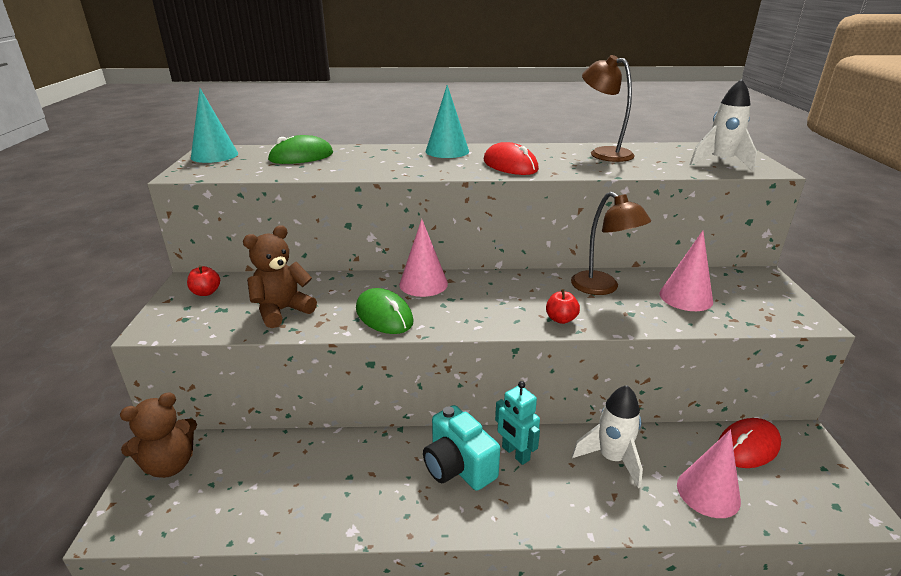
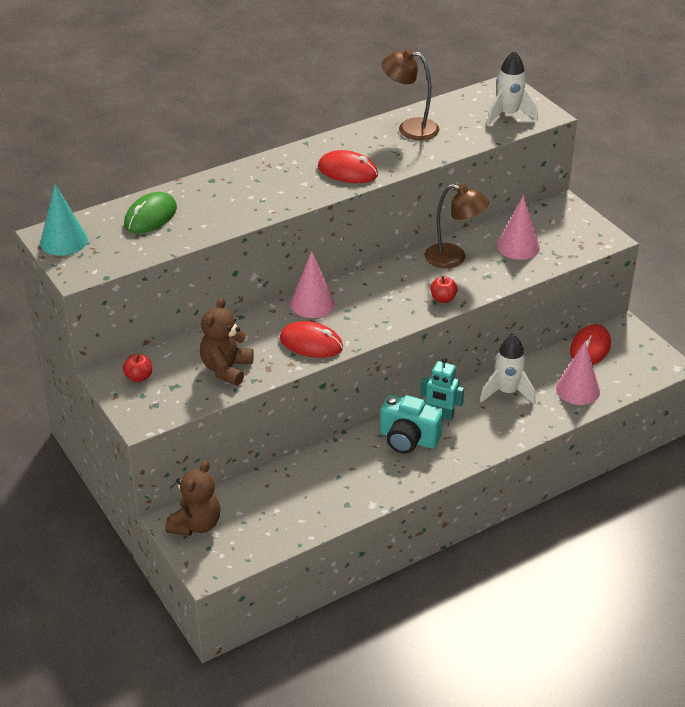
camera: 30 degrees left, 10 degrees up
(384, 315) = (311, 343): green mouse -> red mouse
(447, 151) = (274, 166): turquoise cone -> none

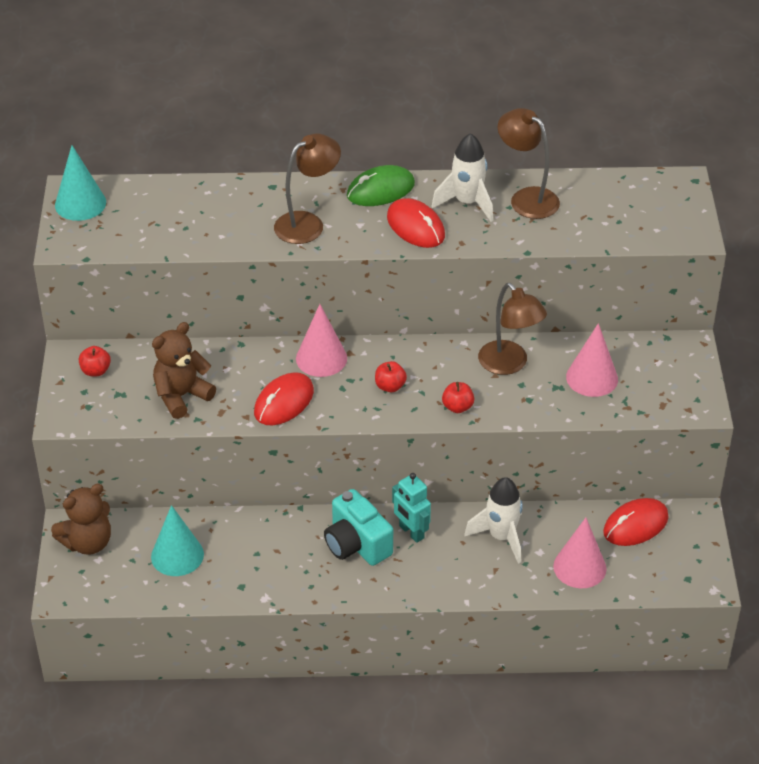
camera: 30 degrees right, 5 degrees up
(150, 216) = (180, 206): green mouse -> green mouse (380, 190)
(263, 195) = (307, 223): none -> brown lamp
(277, 503) = (177, 555): none -> turquoise cone
(311, 343) = (284, 402): red mouse -> red mouse turned 75 degrees clockwise
(381, 303) = (390, 386): none -> red apple
(508, 115) = (650, 220): white rocket -> white rocket (467, 203)

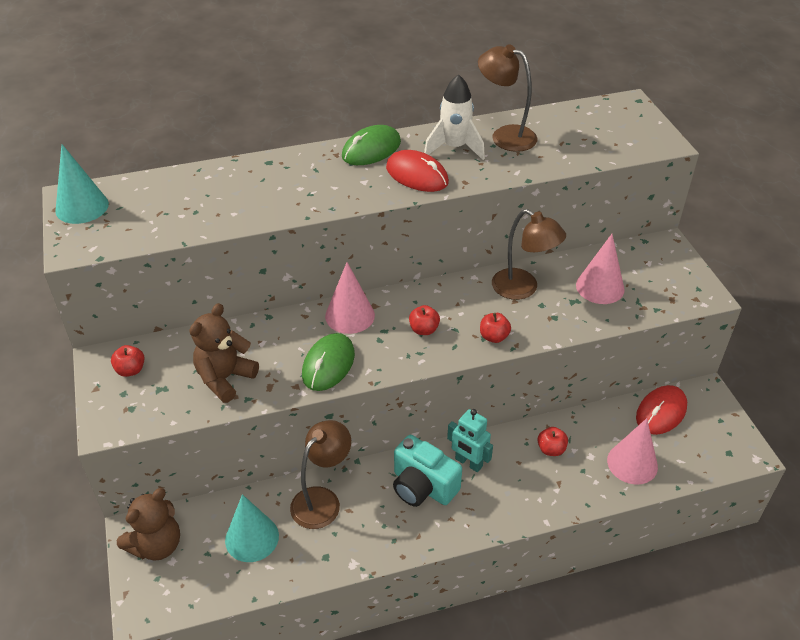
camera: 15 degrees left, 0 degrees up
(284, 402) = (328, 364): red mouse -> green mouse
(307, 223) = (314, 188): brown lamp -> brown lamp (322, 500)
(501, 537) = (551, 449): white rocket -> red apple

